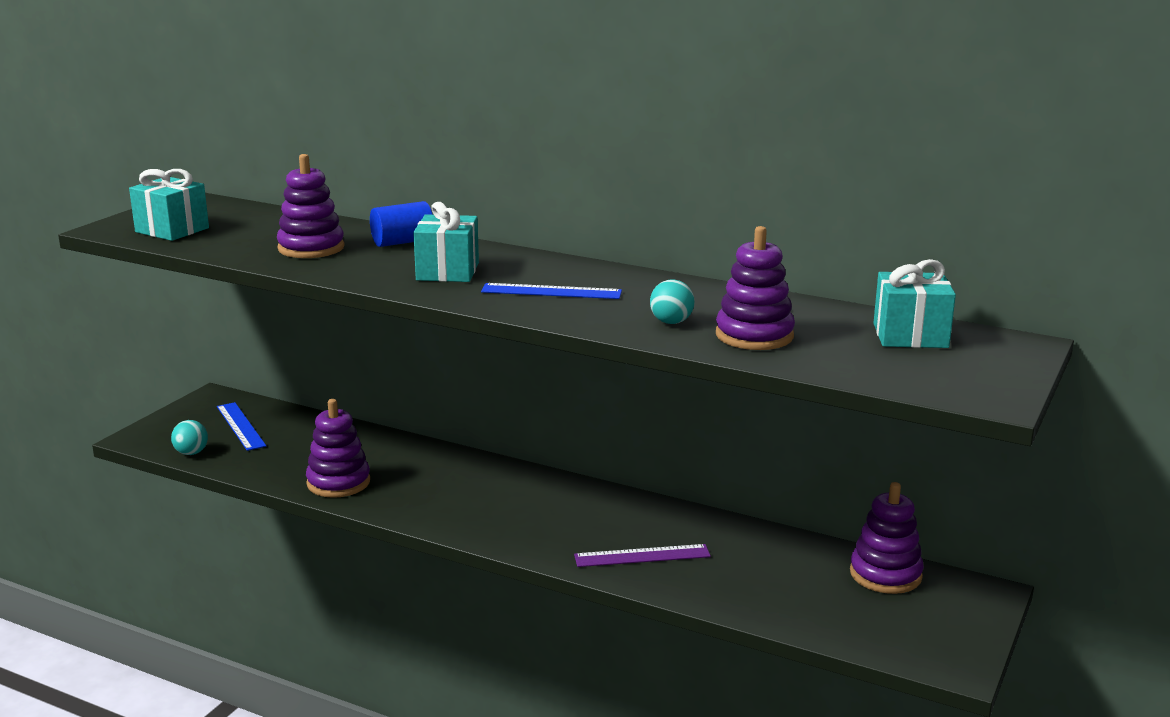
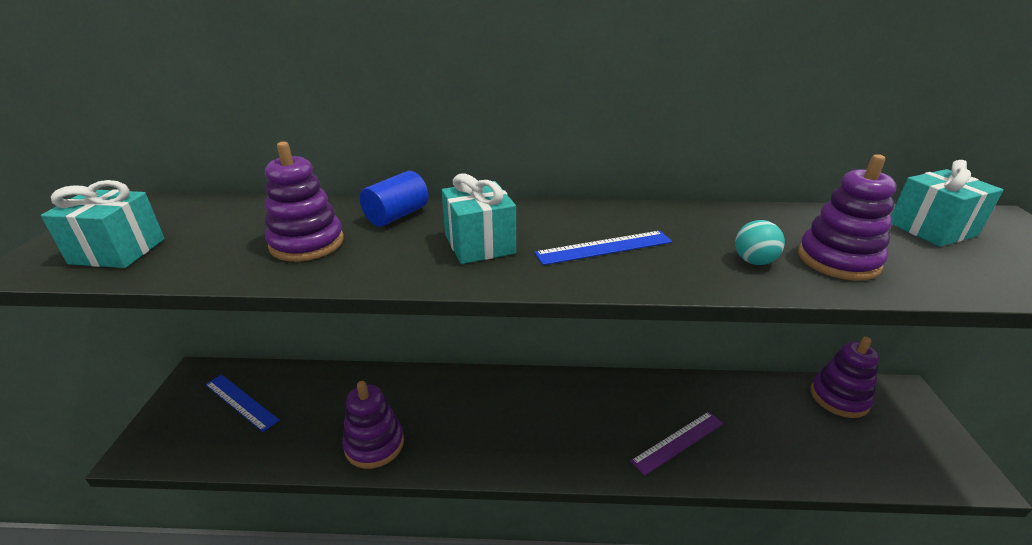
camera: 25 degrees left, 10 degrees up
(191, 453) = (205, 454): turquoise ball -> none

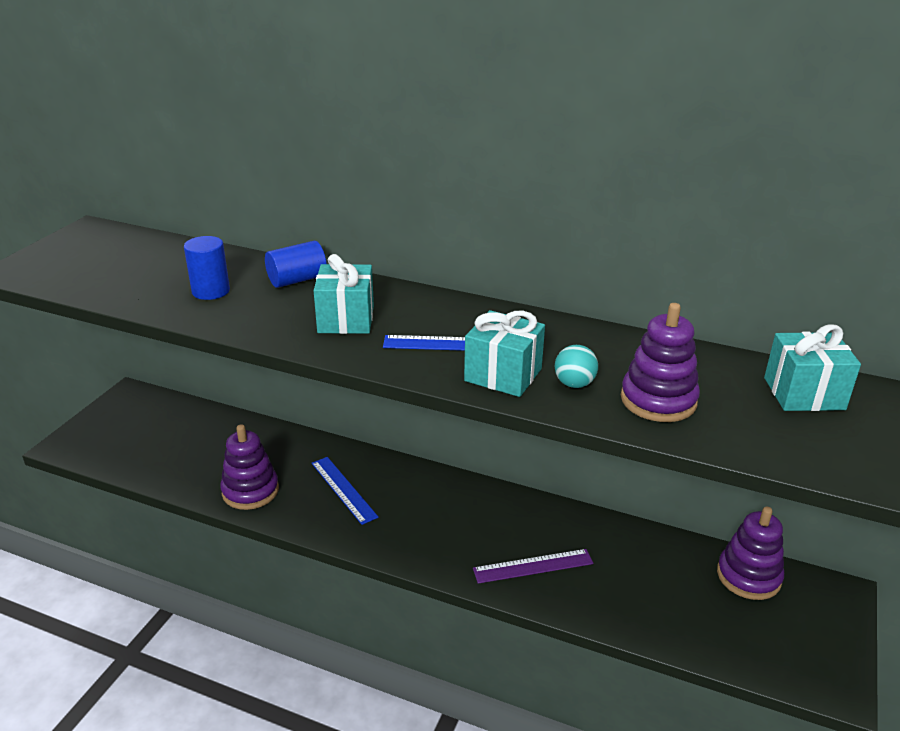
camera: 20 degrees right, 0 degrees up
(118, 251) = (74, 271): turquoise gift -> turquoise gift (503, 375)
(241, 402) = (156, 427): blue ruler -> blue ruler (344, 489)
(307, 243) = (211, 291): purple stacking toy -> blue cylinder

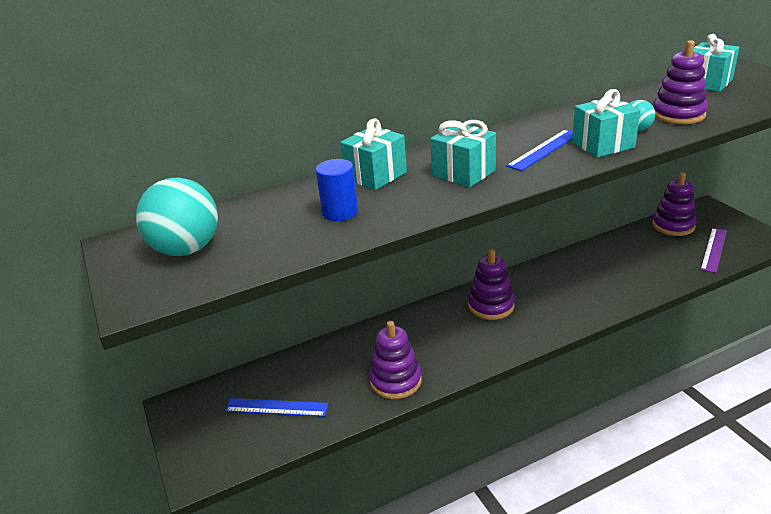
camera: 45 degrees left, 0 degrees up
(99, 257) = (187, 249): none -> turquoise ball
(297, 280) = (375, 175): blue cylinder -> turquoise gift
(344, 489) = (446, 335): blue ruler -> blue ruler (276, 407)
(419, 497) = (491, 306): none -> purple stacking toy
(533, 566) = (601, 289): purple ruler -> purple ruler (714, 249)

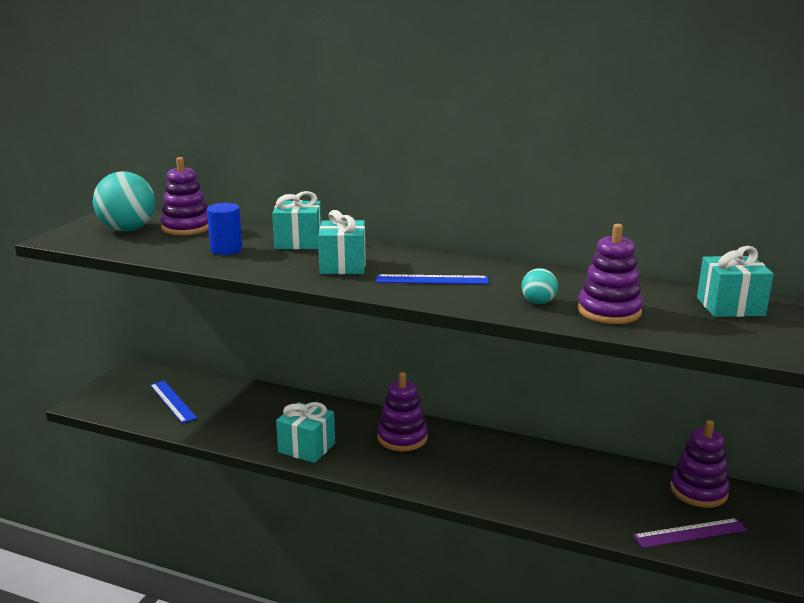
camera: 45 degrees right, 10 degrees down
(396, 381) = (251, 434): purple stacking toy -> purple stacking toy (186, 227)
(603, 145) = (478, 297): turquoise gift -> turquoise gift (307, 448)

